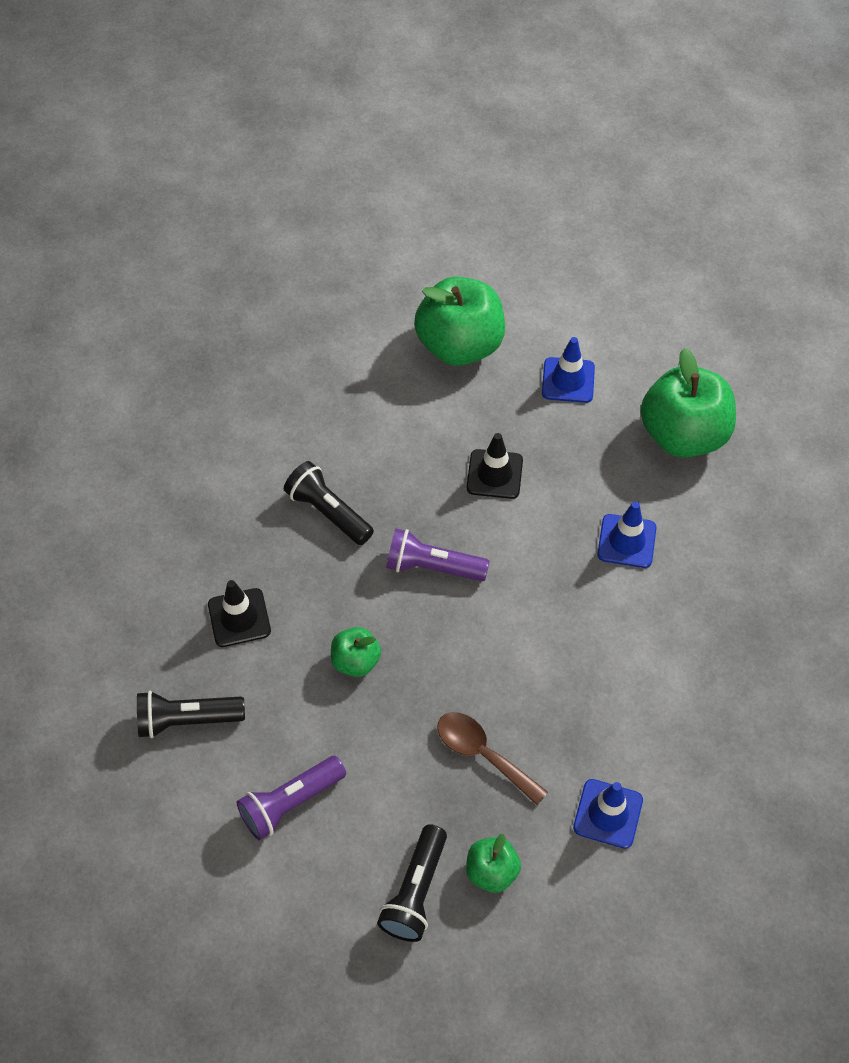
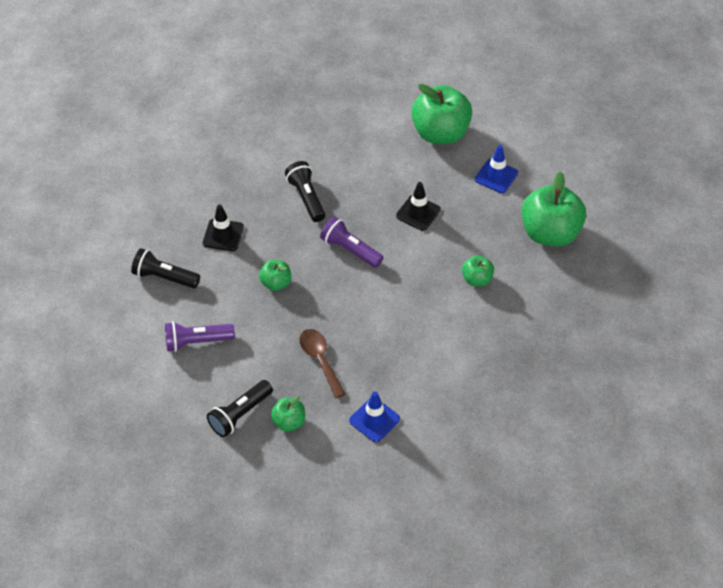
camera: 25 degrees right, 5 degrees down
(626, 541) = (477, 279): blue traffic cone -> green apple

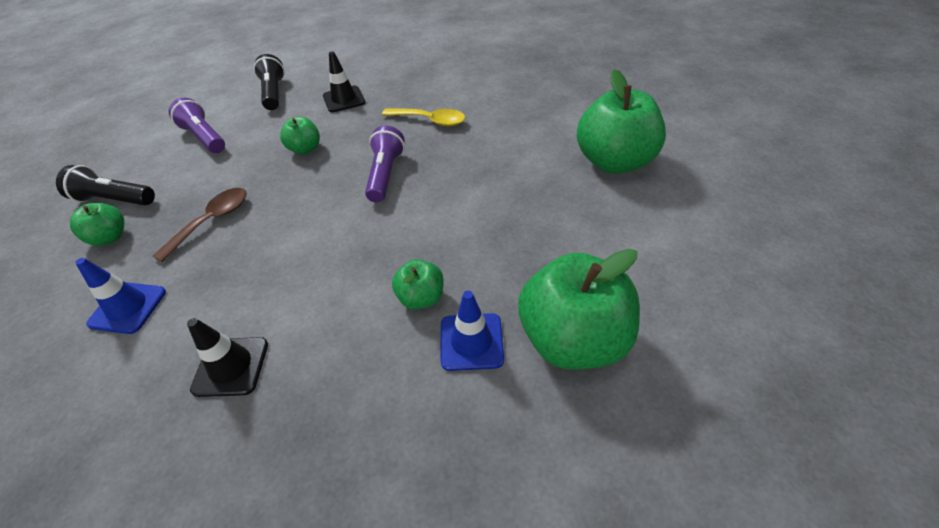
camera: 60 degrees right, 5 degrees down
(306, 198) = (430, 121): black flashlight -> yellow spoon
(418, 213) = (482, 198): black traffic cone -> black traffic cone (231, 366)
(496, 176) = (607, 234): blue traffic cone -> blue traffic cone (471, 342)

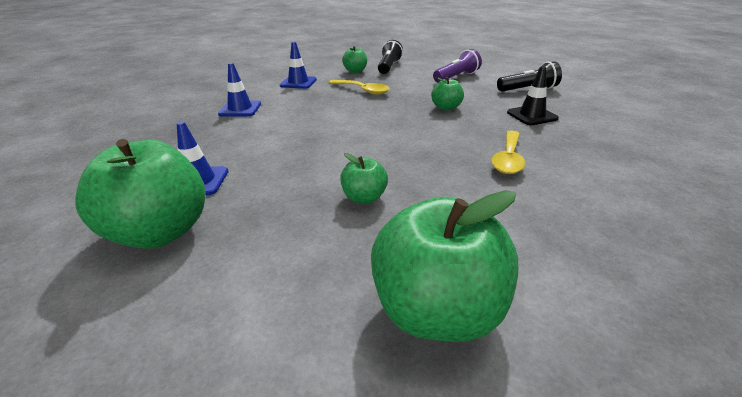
camera: 90 degrees right, 15 degrees down
(212, 221) = (362, 90): brown spoon -> yellow spoon
(231, 366) = (240, 109): black traffic cone -> blue traffic cone
(385, 174) = (410, 140): purple flashlight -> none
(421, 298) = (255, 160): green apple -> green apple (364, 198)

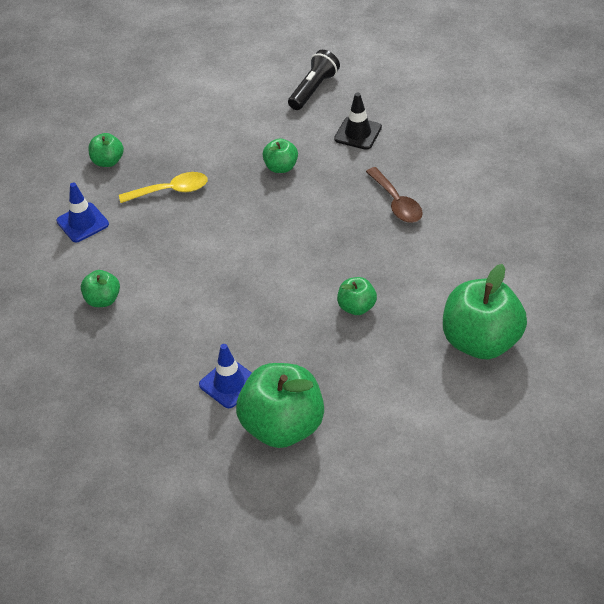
camera: 45 degrees left, 15 degrees up
(240, 109) = (103, 300): blue traffic cone -> green apple
(388, 67) = (131, 129): black flashlight -> none
(456, 77) = (226, 107): purple flashlight -> none
(508, 159) = (396, 202): yellow spoon -> brown spoon

